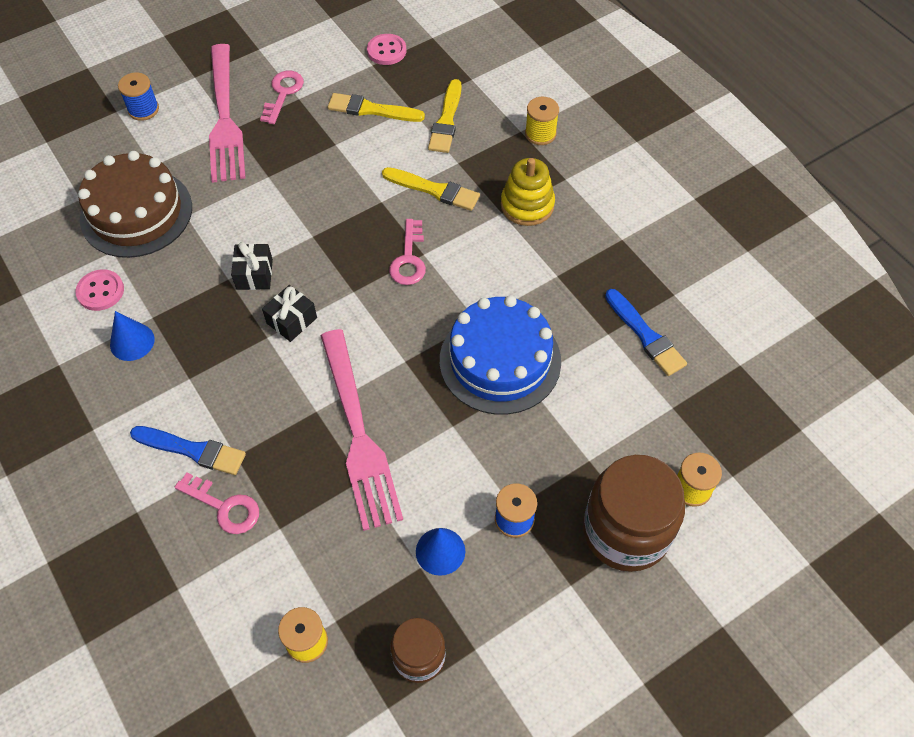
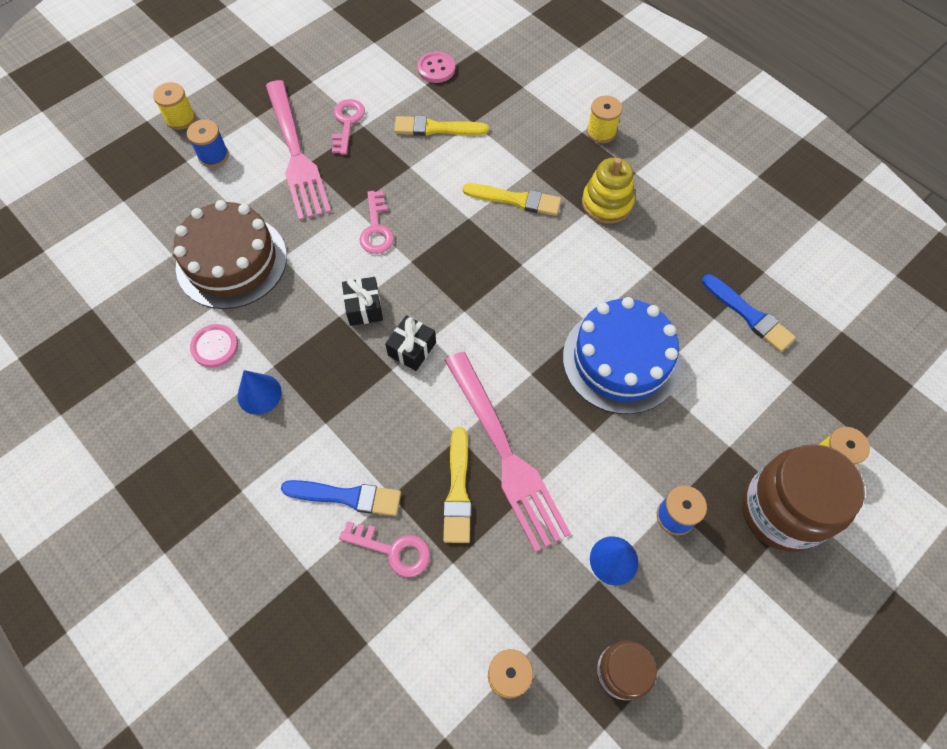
camera: 10 degrees left, 5 degrees up
(120, 70) = (180, 119): none -> yellow spool
(409, 259) = (509, 271): pink key -> pink key (376, 229)
(446, 120) = (510, 130): yellow brush -> yellow brush (458, 490)

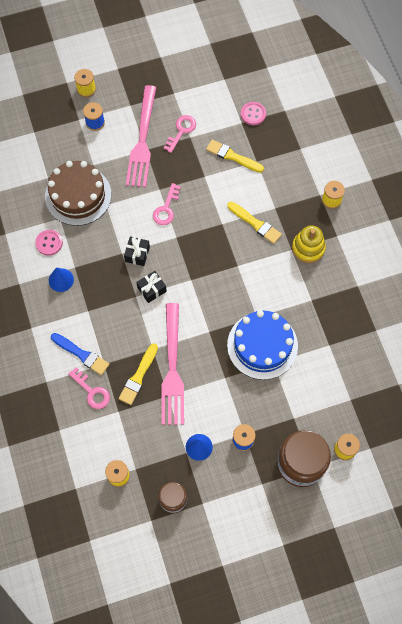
camera: 25 degrees right, 5 degrees up
(749, 315) = (350, 352): blue brush -> none

